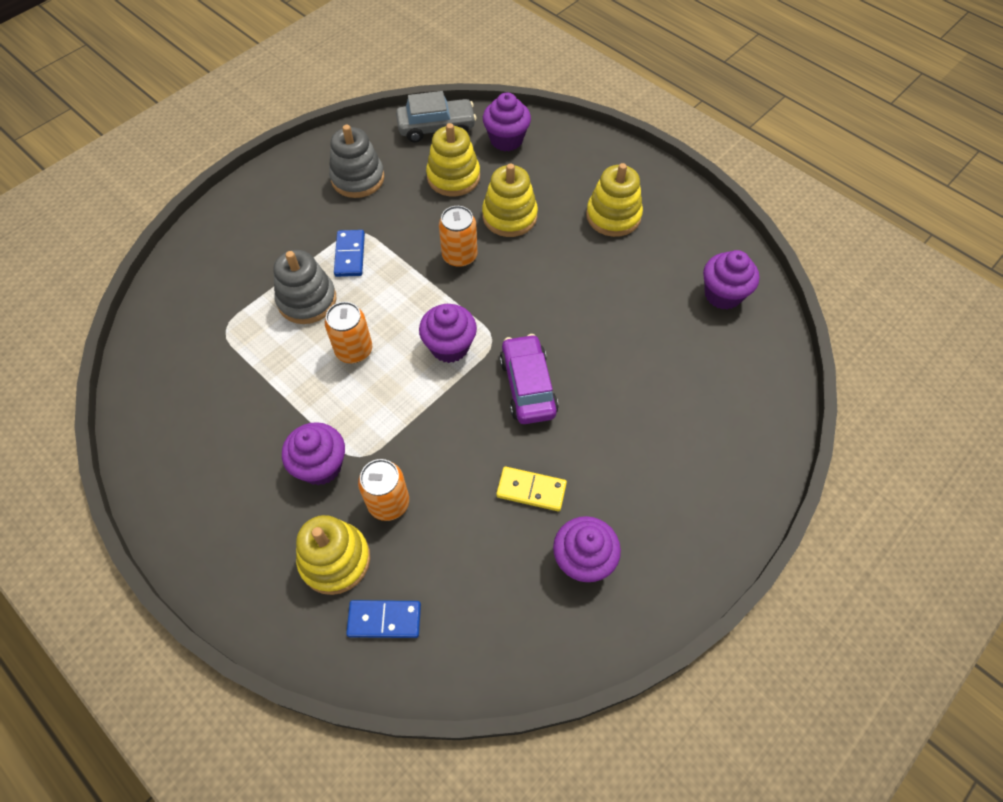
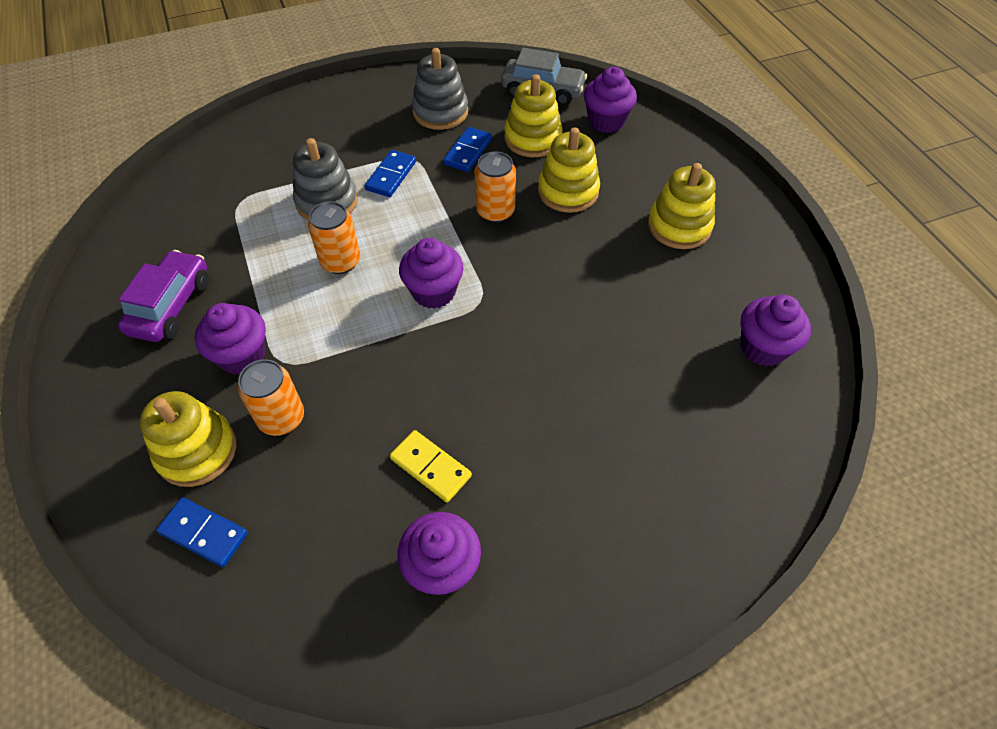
camera: 25 degrees right, 5 degrees down
(404, 208) = (468, 151): none -> blue domino
(528, 386) = (490, 360): purple car -> purple car (171, 306)

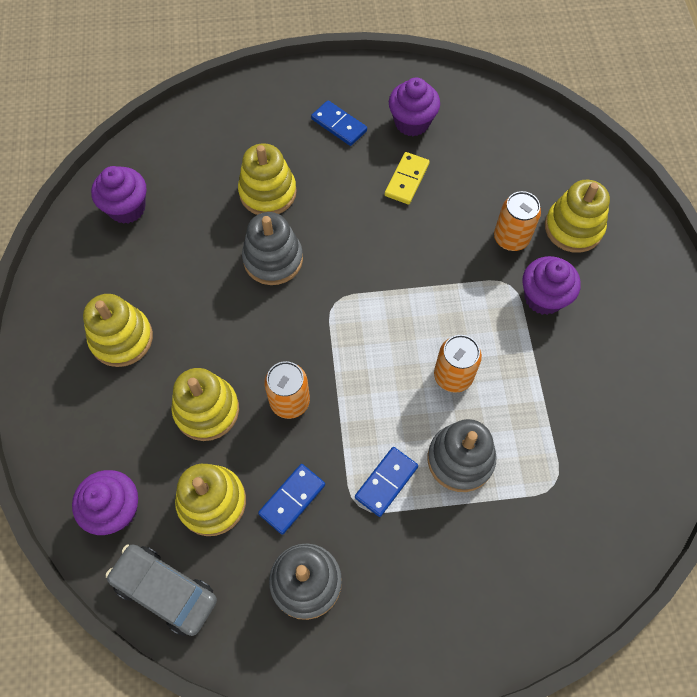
camera: 165 degrees left, 10 degrees up
(171, 306) = (610, 363): purple car -> none
(204, 533) = (563, 173): blue domino -> blue domino (339, 125)
(430, 467) = (407, 180): yellow domino -> yellow domino turned 60 degrees clockwise
(434, 292) = (373, 321): purple cupcake -> none
(565, 329) = (273, 259): none -> grey stacking toy
(607, 406) = (268, 192): none -> yellow stacking toy

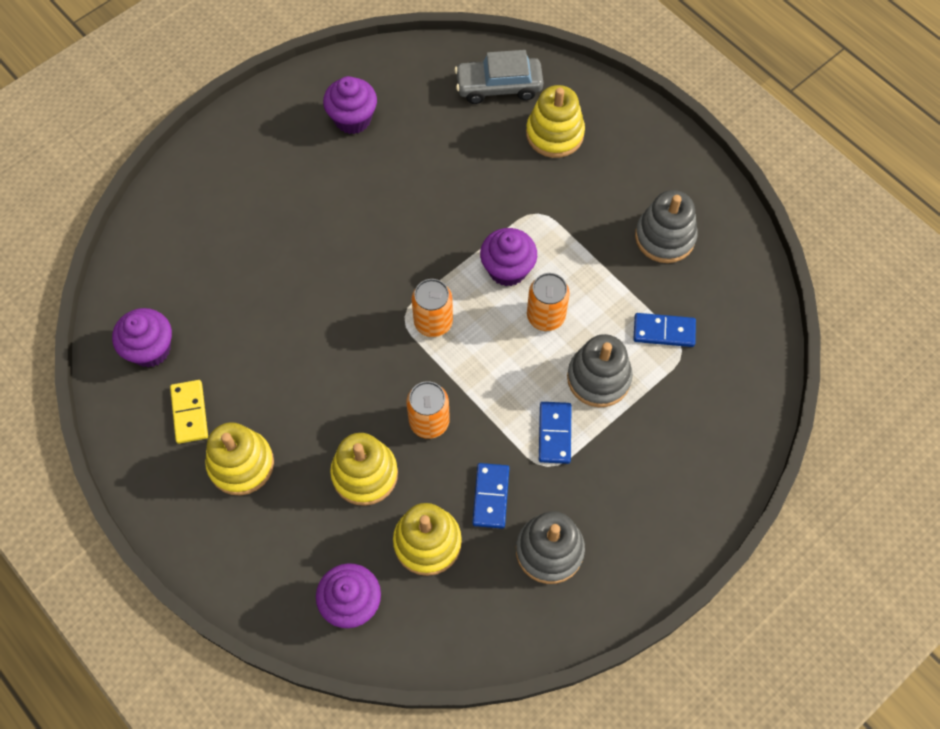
camera: 35 degrees left, 0 degrees up
(165, 591) = (444, 634): grey car -> grey car (499, 86)
(268, 192) = (271, 257): yellow stacking toy -> none
(273, 259) = (322, 313): grey stacking toy -> grey stacking toy (665, 237)
(339, 125) = (289, 158): blue domino -> blue domino (664, 331)
(407, 180) = (386, 173): yellow domino -> yellow domino (190, 412)
(511, 238) = (511, 173): orange can -> orange can (433, 322)
(543, 297) = (571, 207): purple cupcake -> purple cupcake (507, 269)

